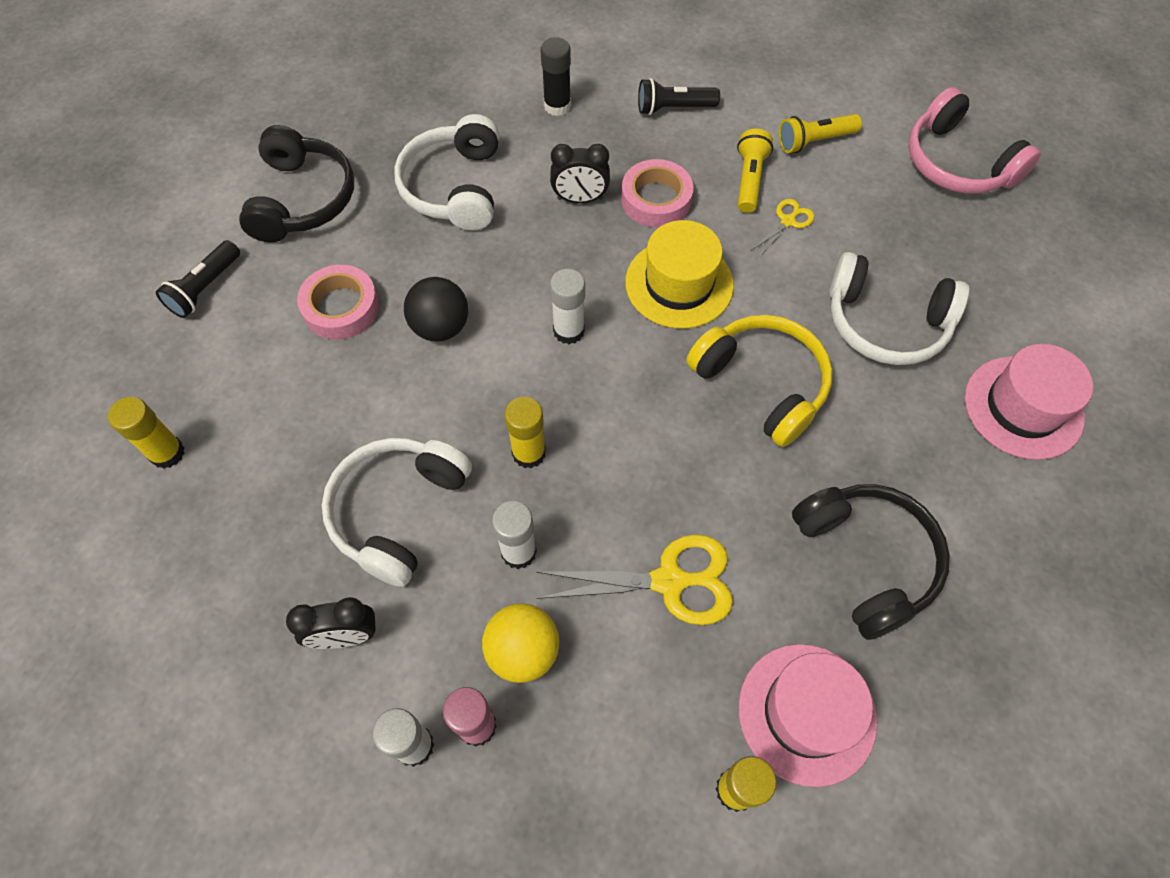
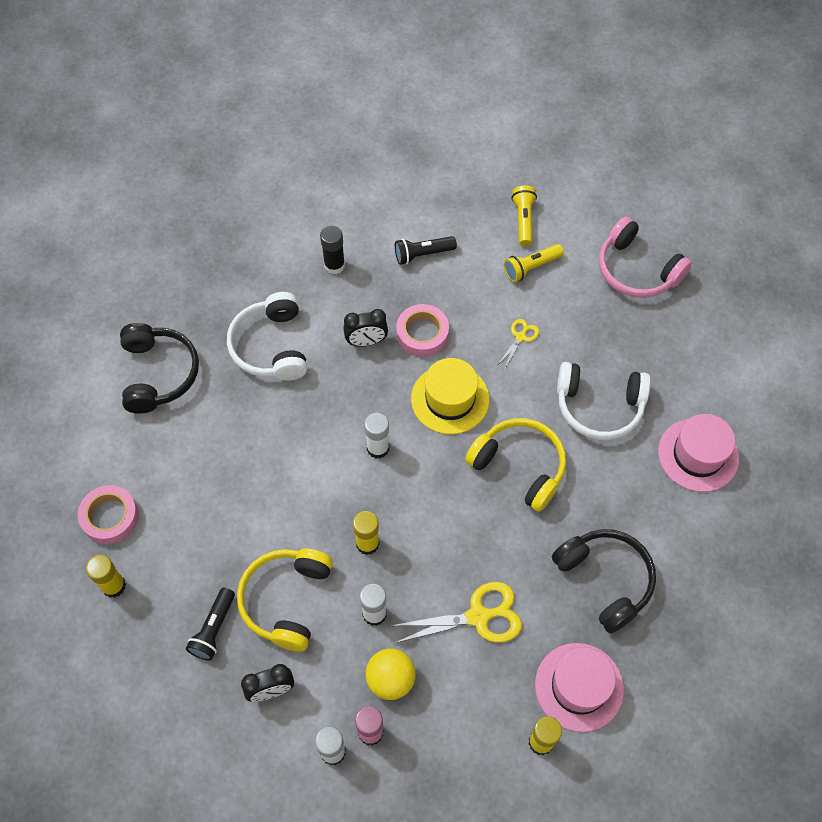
camera: 10 degrees left, 0 degrees up
(205, 288) = (105, 457): black flashlight -> black flashlight (214, 629)
(341, 307) = (209, 456): pink tape -> pink tape (110, 517)
(398, 512) = (286, 600): white headphones -> yellow headphones
(441, 327) = (285, 460): black ball -> none
(749, 179) = (488, 307): yellow flashlight -> yellow flashlight (523, 220)

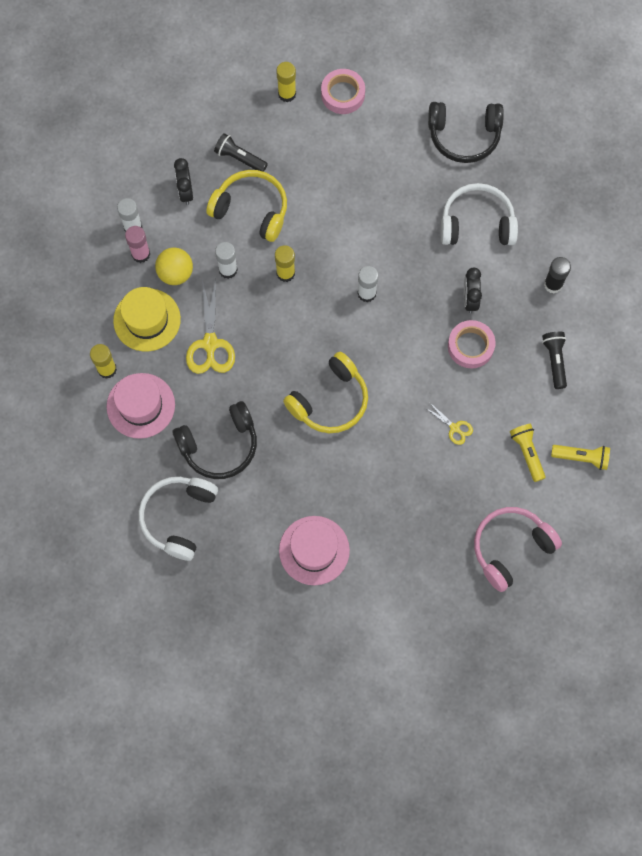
camera: 100 degrees right, 10 degrees up
(450, 399) = (402, 357): yellow hat -> yellow hat (147, 320)
(599, 406) = (374, 479): white headphones -> white headphones (178, 517)

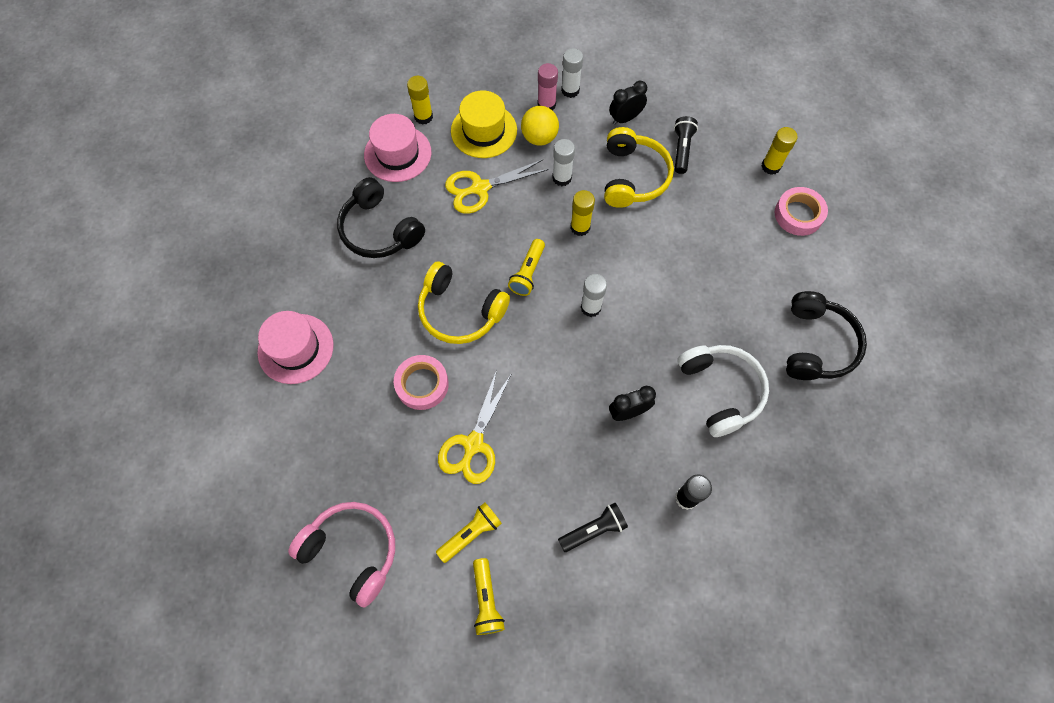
camera: 70 degrees right, 5 degrees down
(178, 517) = (297, 220): white headphones -> none
(314, 332) = (528, 273): none -> yellow flashlight
(454, 428) = (473, 444): yellow scissors -> yellow scissors, size x1.93
(464, 136) = (816, 344): black headphones -> black headphones turned 150 degrees counterclockwise
(470, 346) = (574, 430): pink tape -> pink tape (422, 384)

